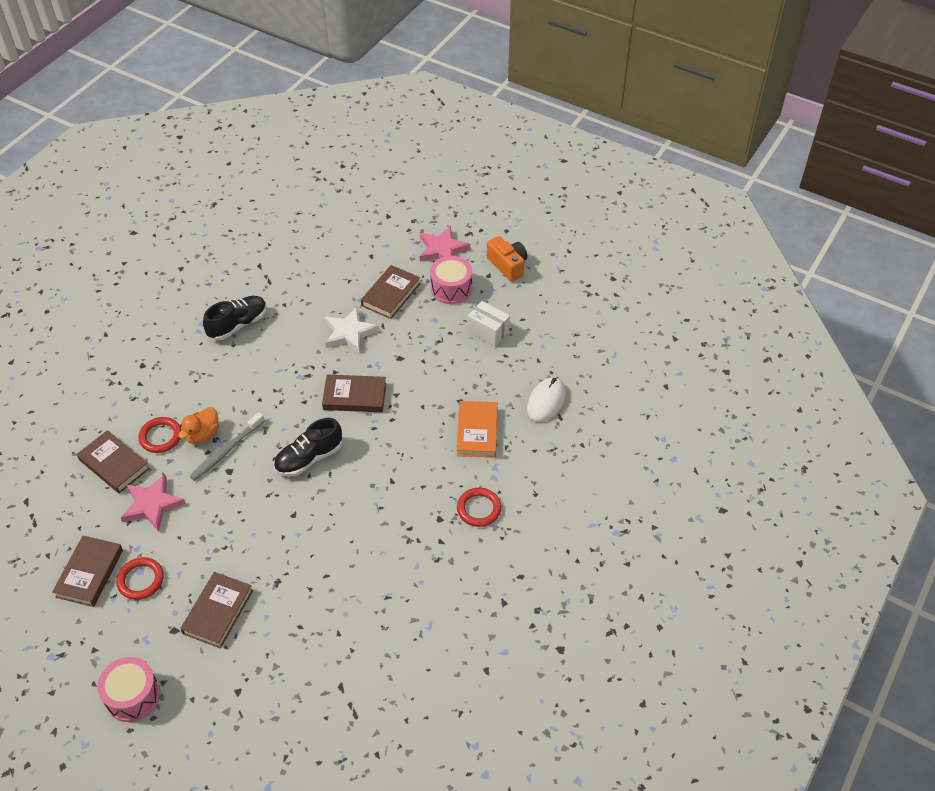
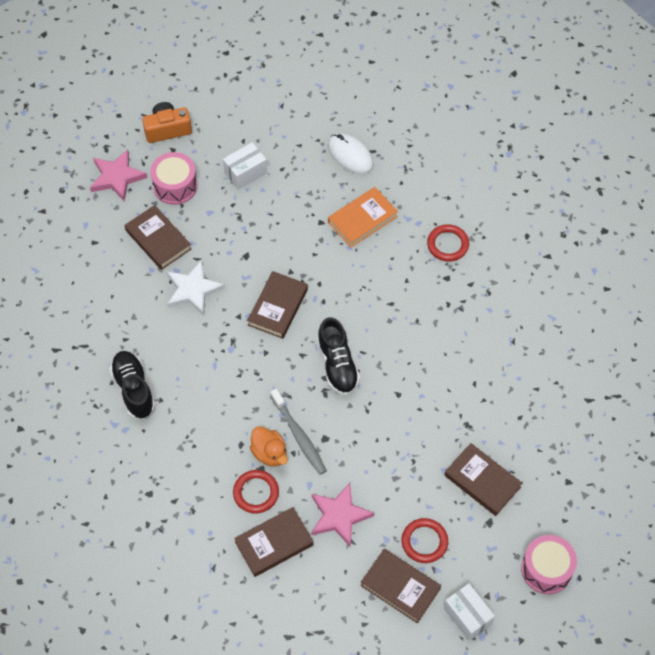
camera: 70 degrees left, 10 degrees up
(69, 638) = (467, 616): none -> white box
(477, 432) = (362, 219): orange book -> orange book turned 60 degrees counterclockwise

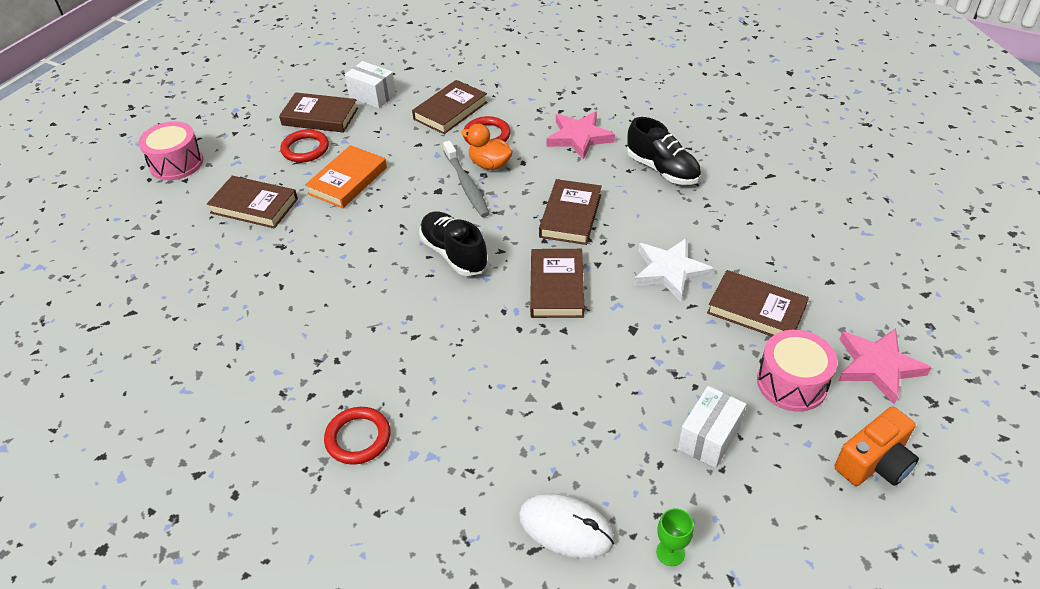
camera: 160 degrees right, 15 degrees down
(233, 369) = (570, 216): none -> brown book
(299, 436) = (466, 185): grey toothbrush -> grey toothbrush turned 150 degrees counterclockwise
(303, 126) = (670, 552): none -> green goblet
(339, 516) = (397, 143): pink star -> pink star (579, 137)
(362, 219) = (499, 430): orange book -> orange book (348, 180)
(467, 616) = (251, 116): white box -> white box (372, 96)

